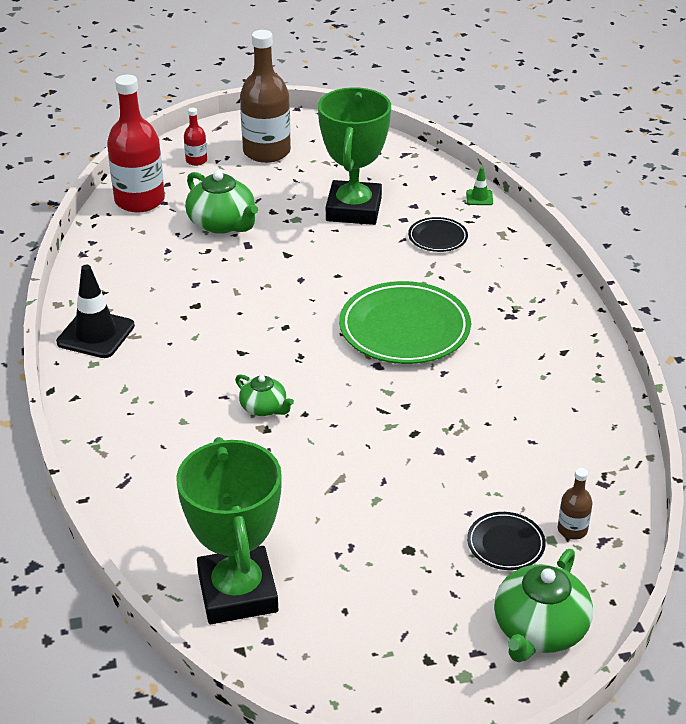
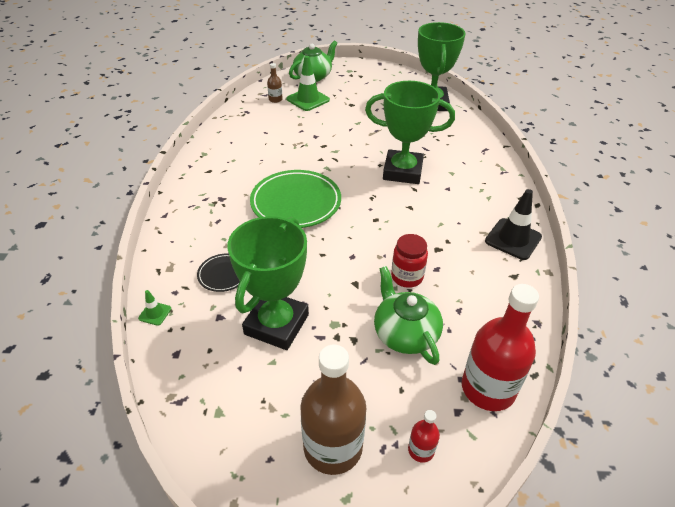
camera: 165 degrees left, 5 degrees up
(229, 270) = (407, 277): none -> red jar
(264, 408) = (402, 171): green teapot -> green trophy
(505, 544) = (308, 99): black plate -> green traffic cone

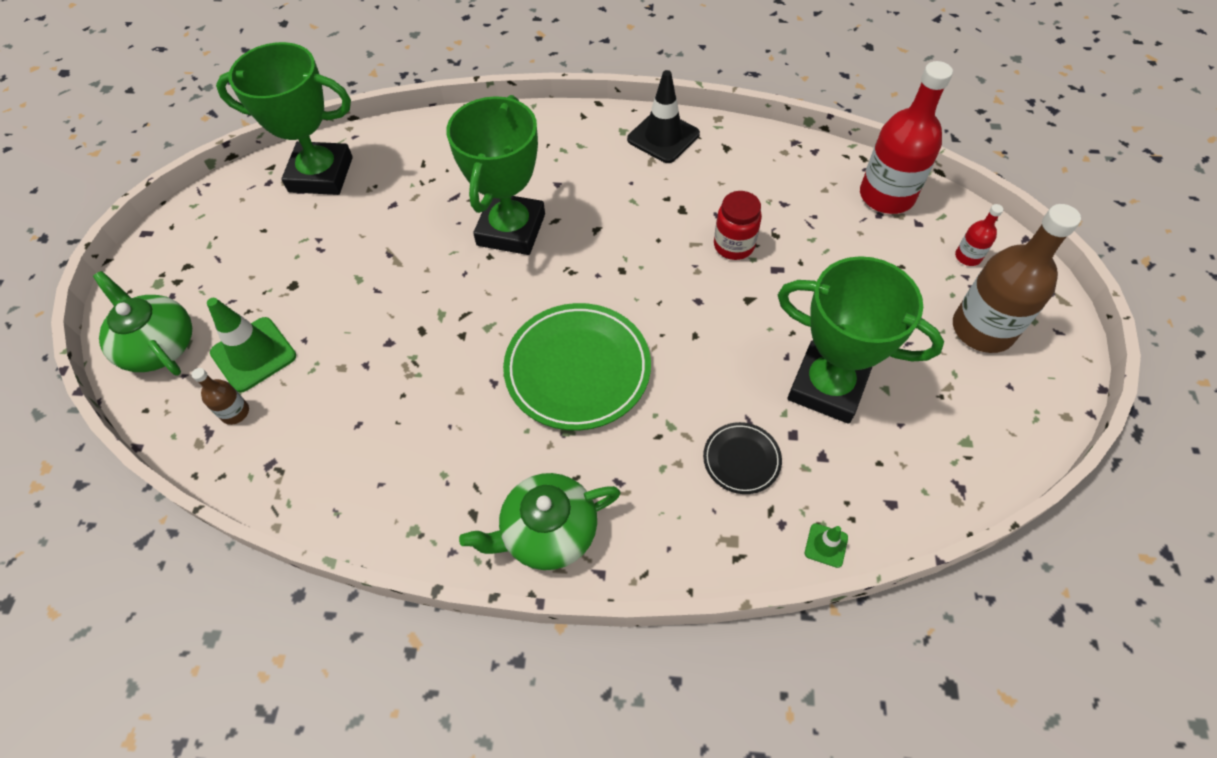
camera: 85 degrees left, 15 degrees up
(405, 333) = (824, 256): green teapot -> green teapot (547, 532)

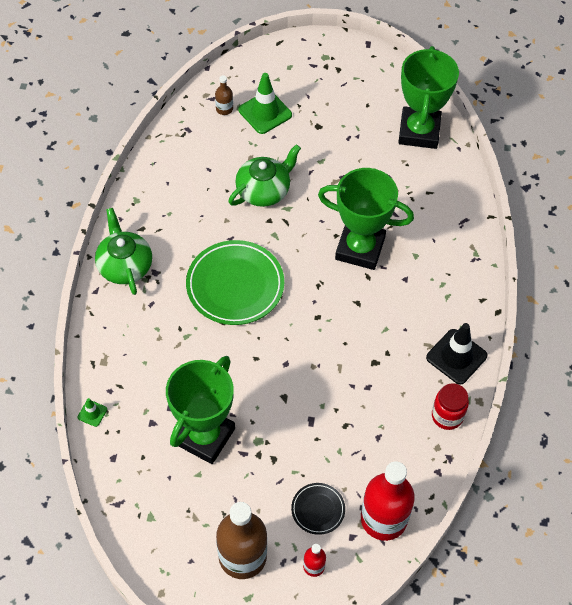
camera: 90 degrees right, 0 degrees up
(159, 345) = (276, 66): green teapot -> green teapot (264, 190)
(733, 245) = (336, 394): red jar -> red jar (447, 416)
(741, 459) = (156, 374): black plate -> black plate (318, 509)

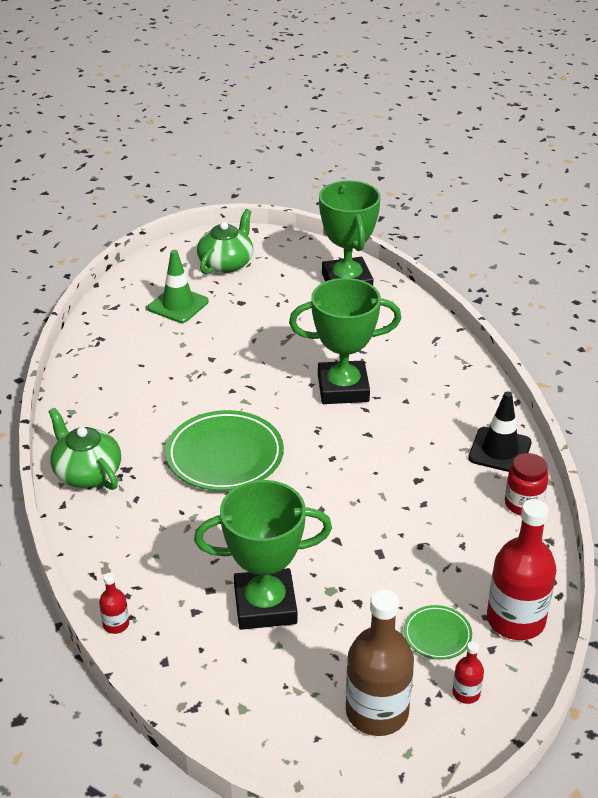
camera: 20 degrees left, 20 degrees down
(92, 413) = (116, 624): green traffic cone -> red bottle
(204, 436) = (265, 605): green trophy -> green trophy turned 75 degrees clockwise
(224, 109) = (132, 312): brown bottle -> none
(264, 190) = (212, 367): green teapot -> green teapot (226, 263)
(318, 509) = (437, 635): black plate -> green plate

